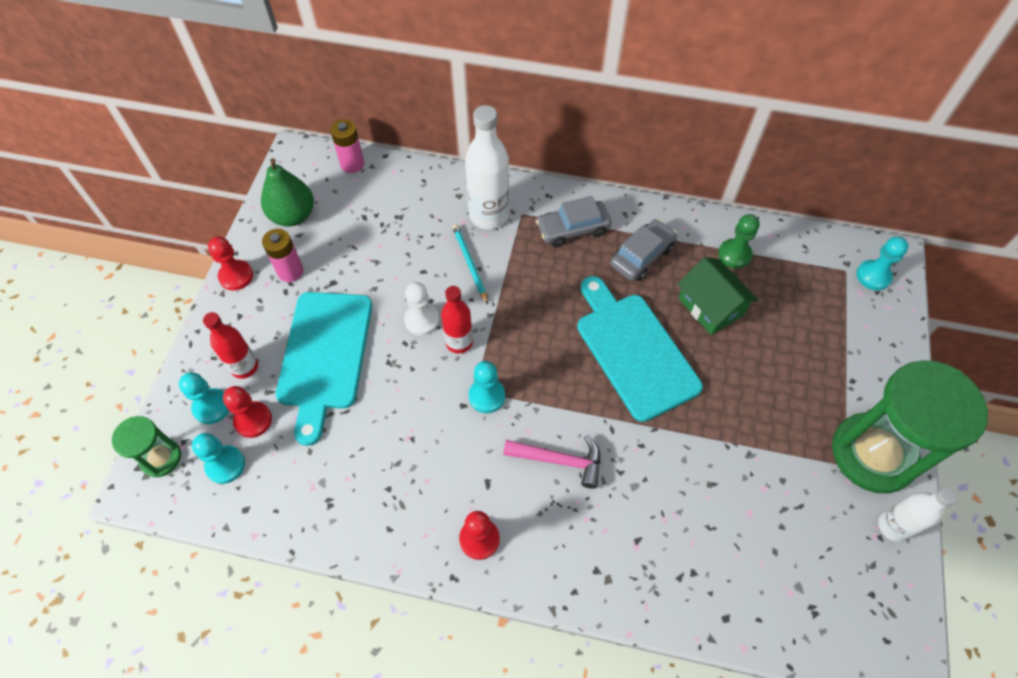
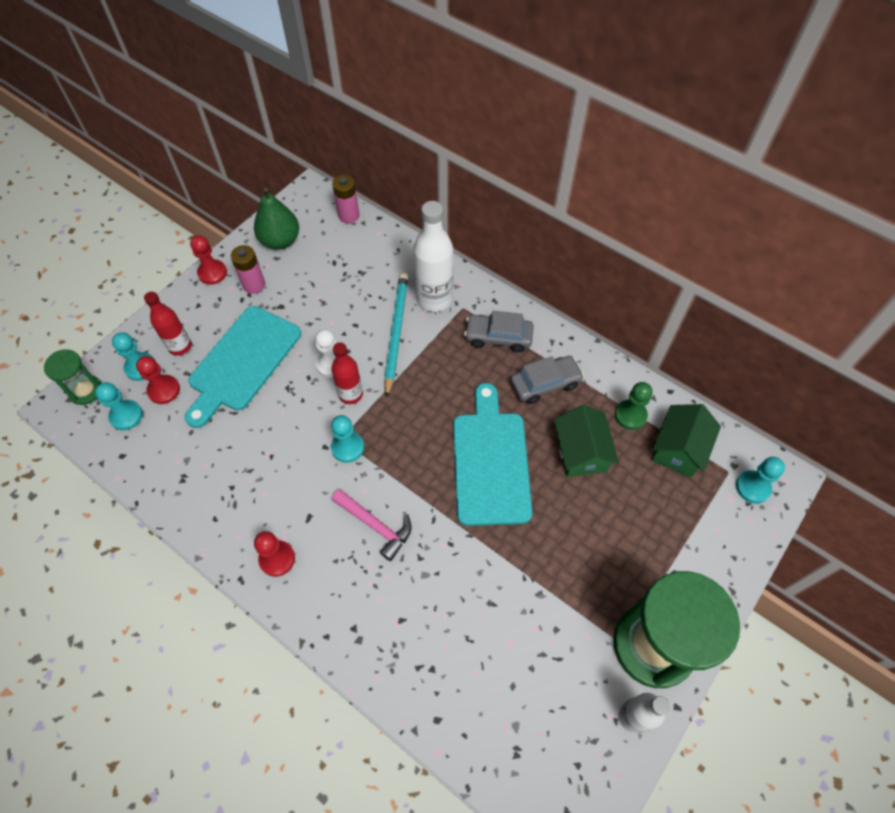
camera: 25 degrees right, 0 degrees up
(470, 264) = (396, 333): turquoise pencil -> turquoise pencil, size x1.61
(793, 268) = (679, 449): none -> green house

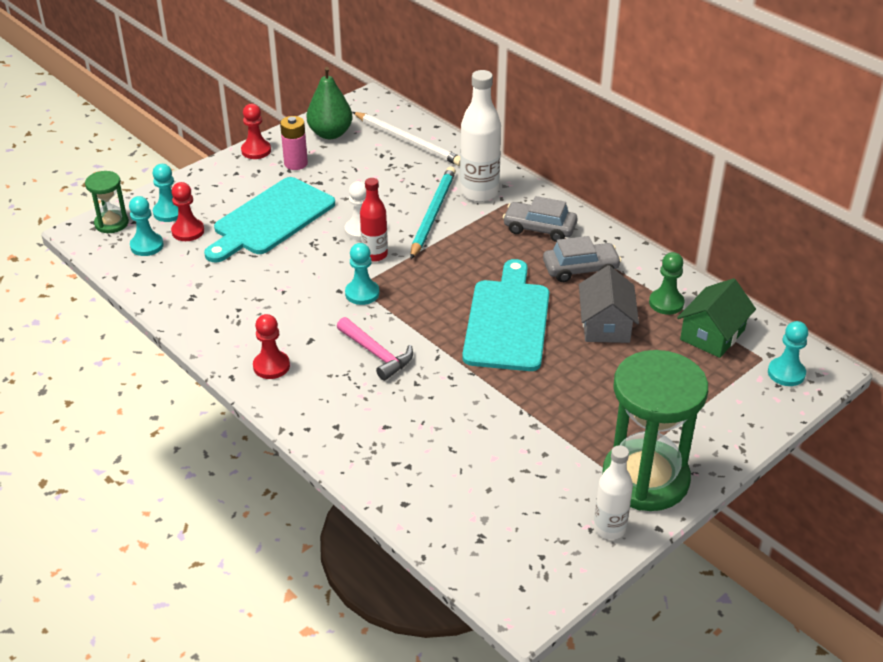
camera: 10 degrees right, 20 degrees down
(180, 346) = (211, 201): red bottle -> none
(349, 215) = (405, 121): pink battery -> none
(356, 241) = (408, 141): none -> white pencil
(581, 452) = (605, 325): green house -> grey house

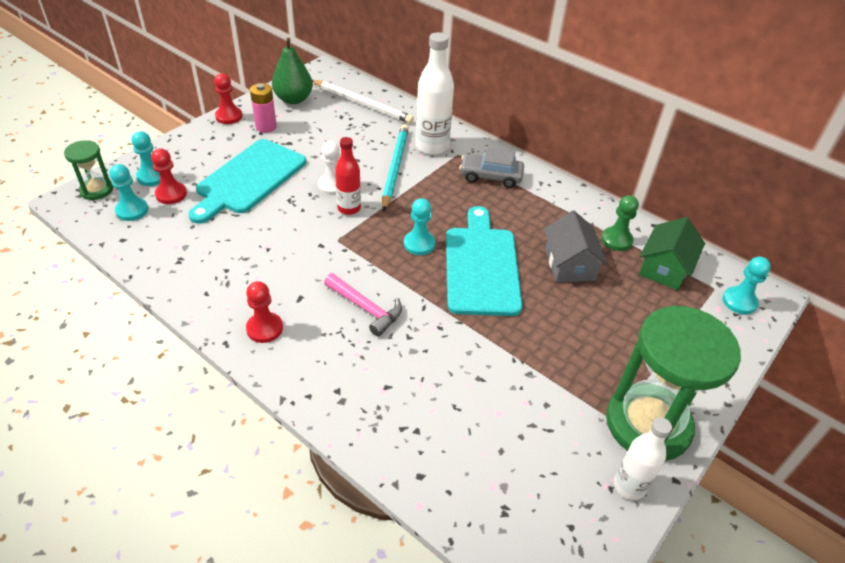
camera: 10 degrees left, 5 degrees up
(362, 293) = (343, 247): turquoise pawn -> turquoise pawn (419, 244)
(580, 269) = (534, 212): grey car -> none

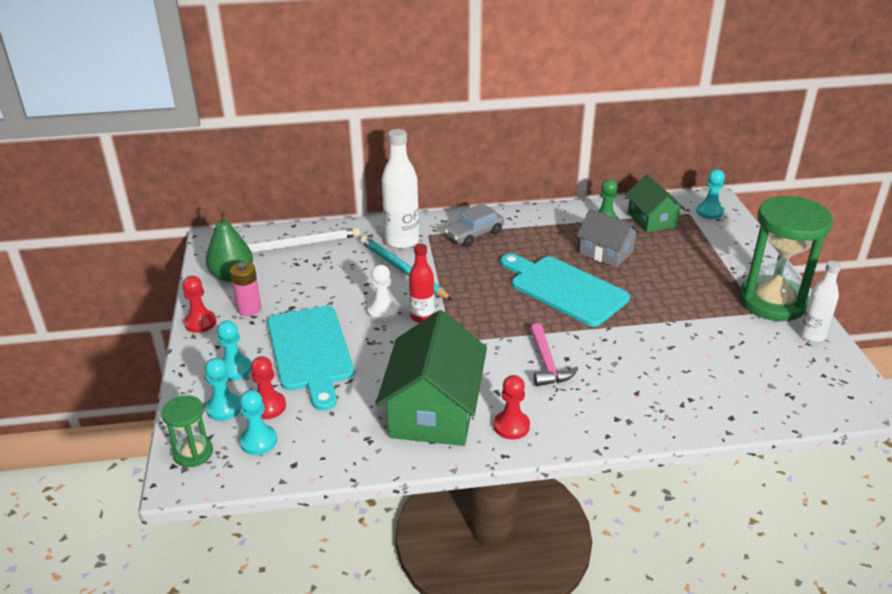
camera: 45 degrees left, 10 degrees down
(243, 275) = (434, 410): none -> green house
(366, 308) = (547, 364): pink hammer -> pink hammer turned 90 degrees clockwise
(419, 244) = (507, 304): turquoise pawn -> turquoise pawn (235, 369)

